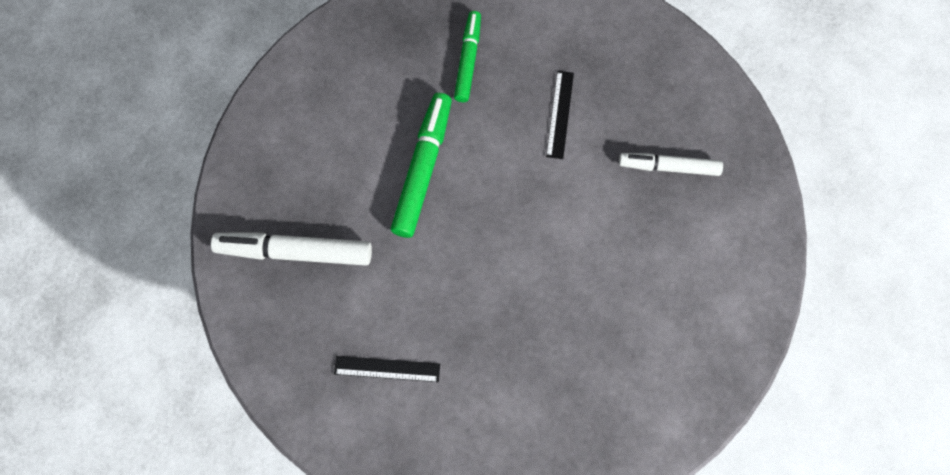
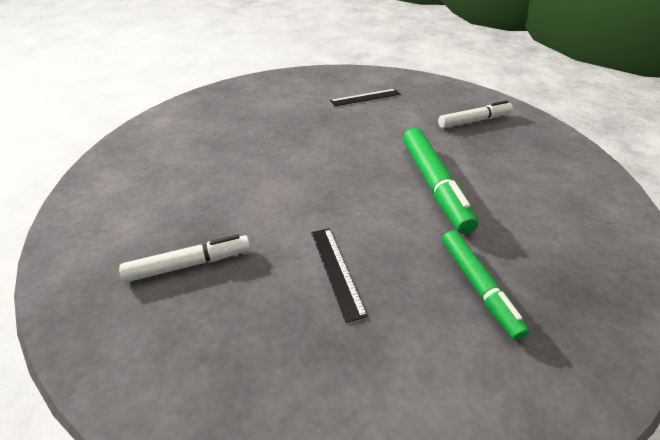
camera: 155 degrees right, 30 degrees down
(295, 252) = (474, 121): white marker -> white marker, size x0.67

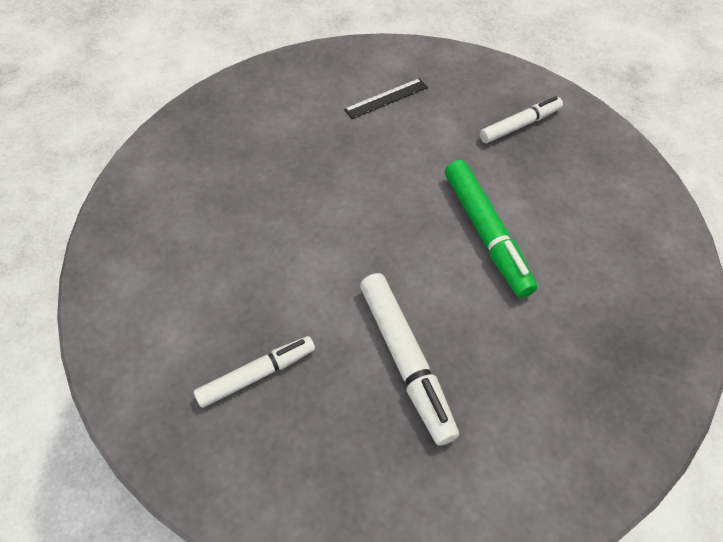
camera: 10 degrees left, 15 degrees up
(336, 271) = (405, 359): black ruler -> white marker
(478, 286) = (541, 356): green marker -> none

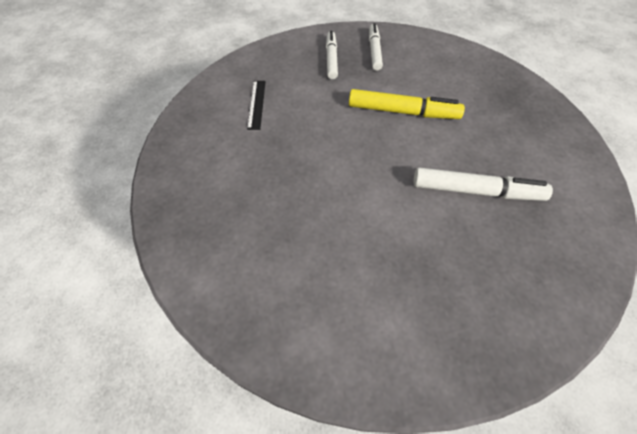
camera: 60 degrees left, 0 degrees up
(256, 374) = (452, 279): white marker -> white marker (374, 51)
(485, 233) = (402, 111): green marker -> yellow marker

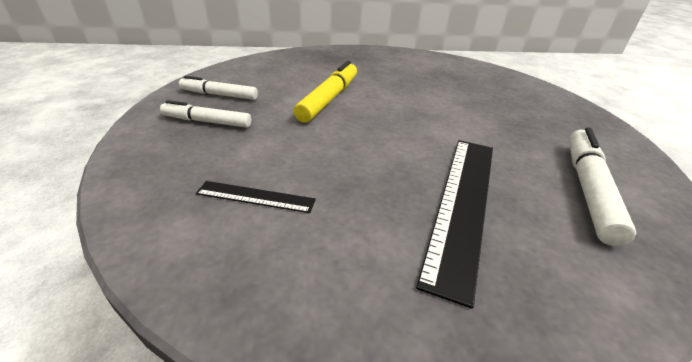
camera: 80 degrees left, 20 degrees down
(274, 205) = (463, 202): none -> black ruler
(476, 191) = (435, 89): white marker -> white marker (587, 189)

